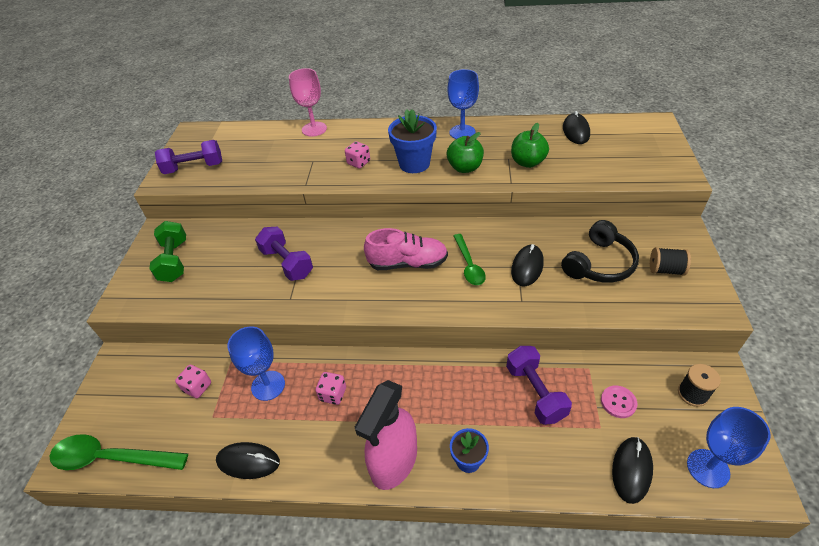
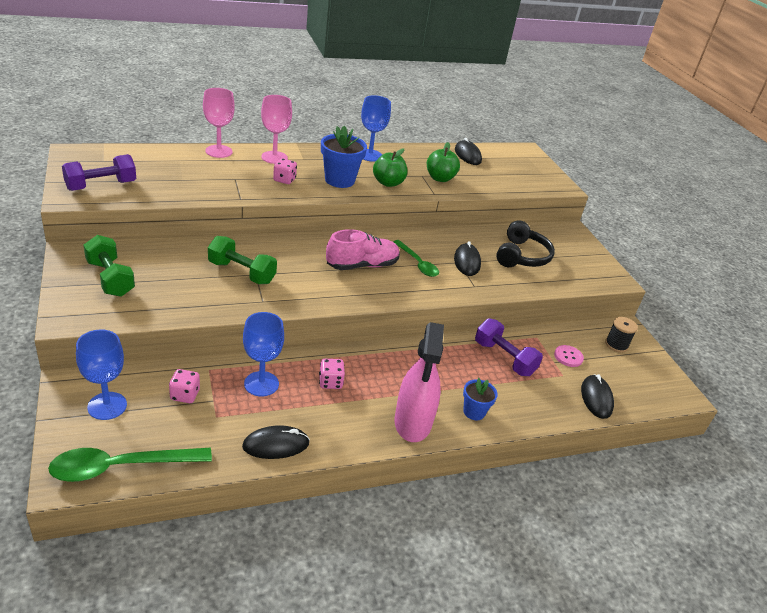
camera: 30 degrees left, 10 degrees down
(287, 263) = (241, 272): purple dumbbell -> green dumbbell
(362, 136) = (274, 157): none -> pink goblet
(665, 270) = (571, 257): black spool -> none
(708, 468) = (645, 389): blue goblet -> blue goblet (107, 406)

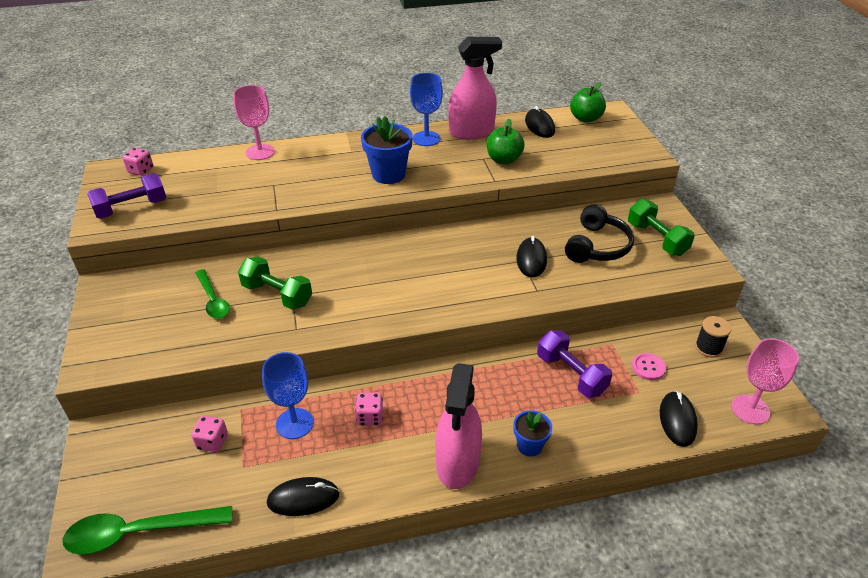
camera: 10 degrees right, 5 degrees up
(107, 406) = (131, 459): blue goblet -> none
(110, 278) = (139, 314): green dumbbell -> green dumbbell (656, 239)
(274, 157) = (319, 153): pink goblet -> pink goblet (750, 409)
(284, 180) = (327, 180): pink dice -> pink dice (141, 170)
(362, 265) = (410, 274): pink shoe -> none
(388, 183) = (443, 172): green apple -> green apple (585, 118)
(409, 154) = (471, 132): none -> pink spray bottle
(417, 263) = (474, 266): green spoon -> green spoon (213, 300)

